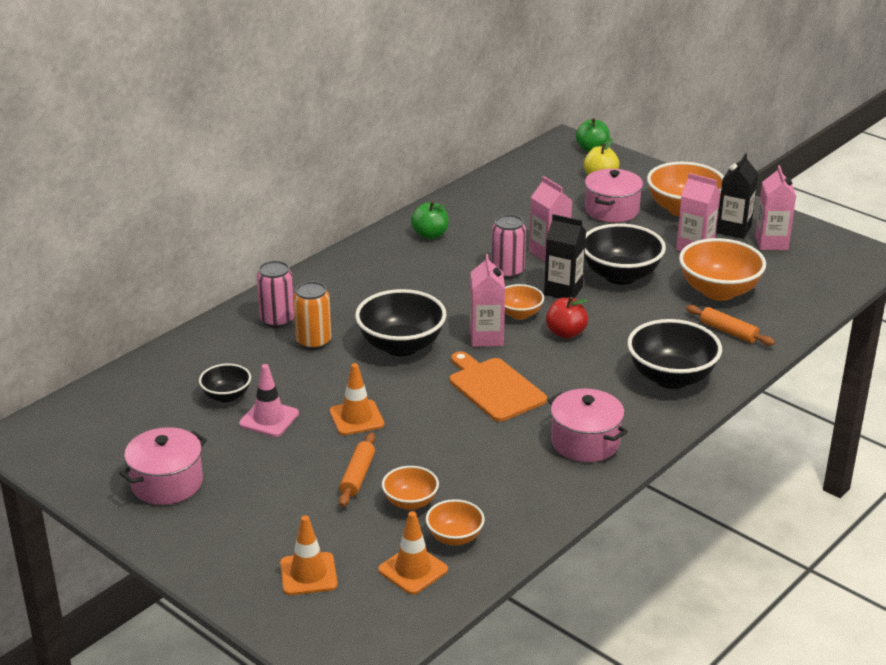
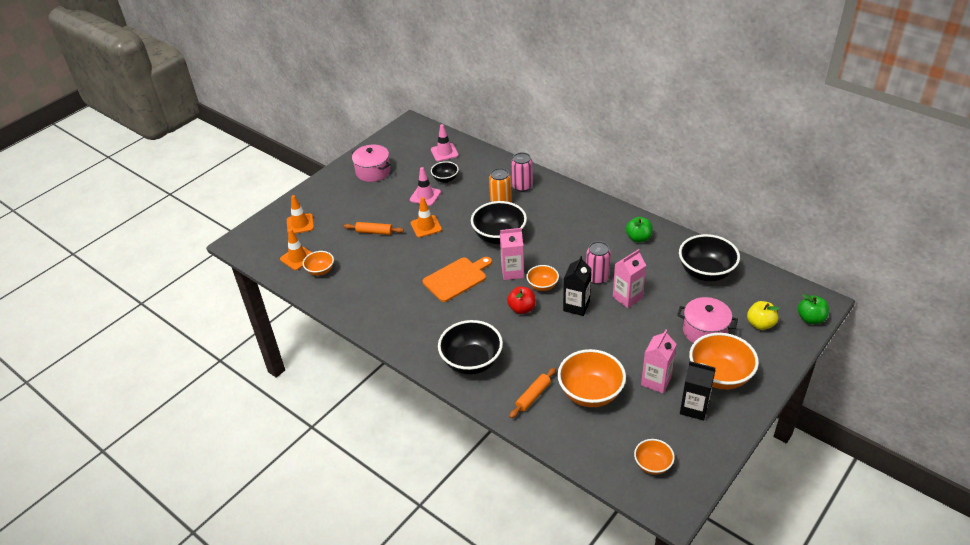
camera: 90 degrees right, 10 degrees up
(141, 397) = (444, 152): none -> pink traffic cone
(410, 502) = (350, 253): orange bowl -> orange bowl (652, 465)
(585, 442) = (401, 320): pink pot -> none
(620, 275) = (603, 336): black bowl -> black bowl (706, 272)
(771, 243) = (677, 433): pink carton -> none

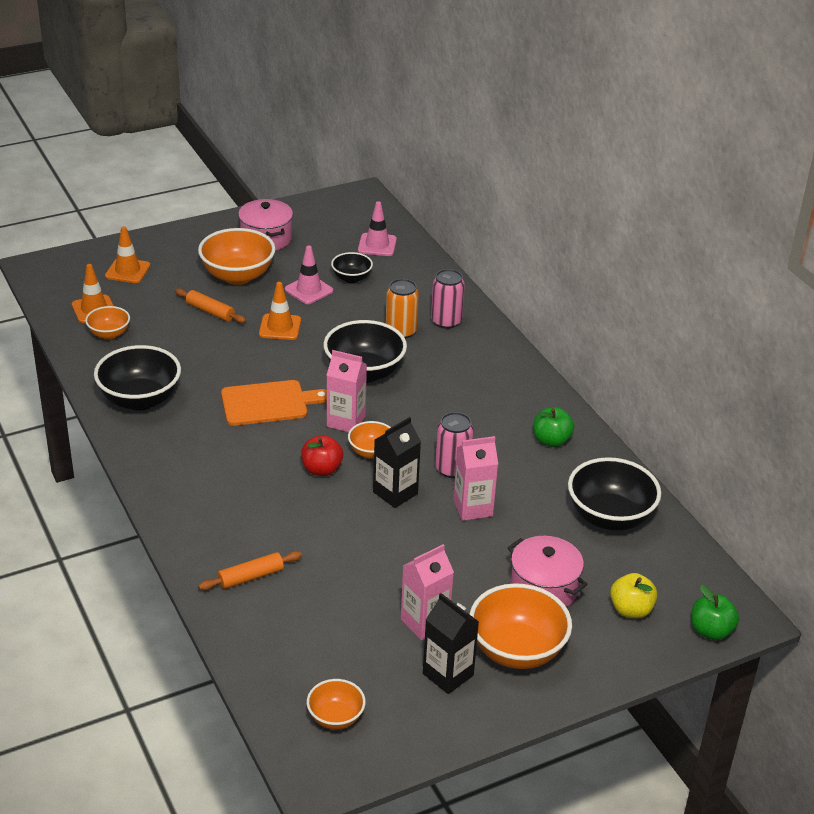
camera: 20 degrees right, 5 degrees down
(471, 362) = (207, 507): black bowl -> black bowl (140, 400)
(590, 393) = (326, 602): orange bowl -> orange bowl (237, 276)

